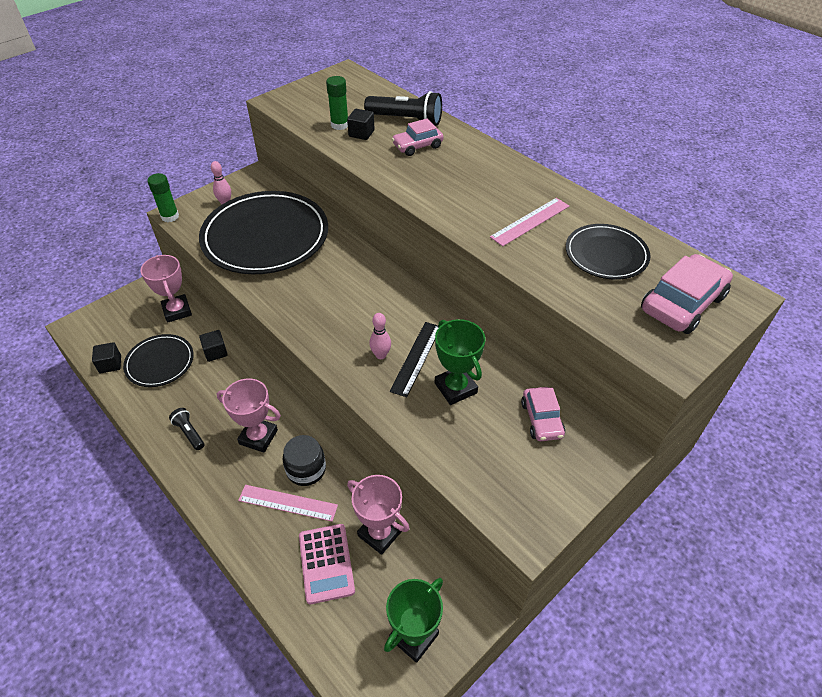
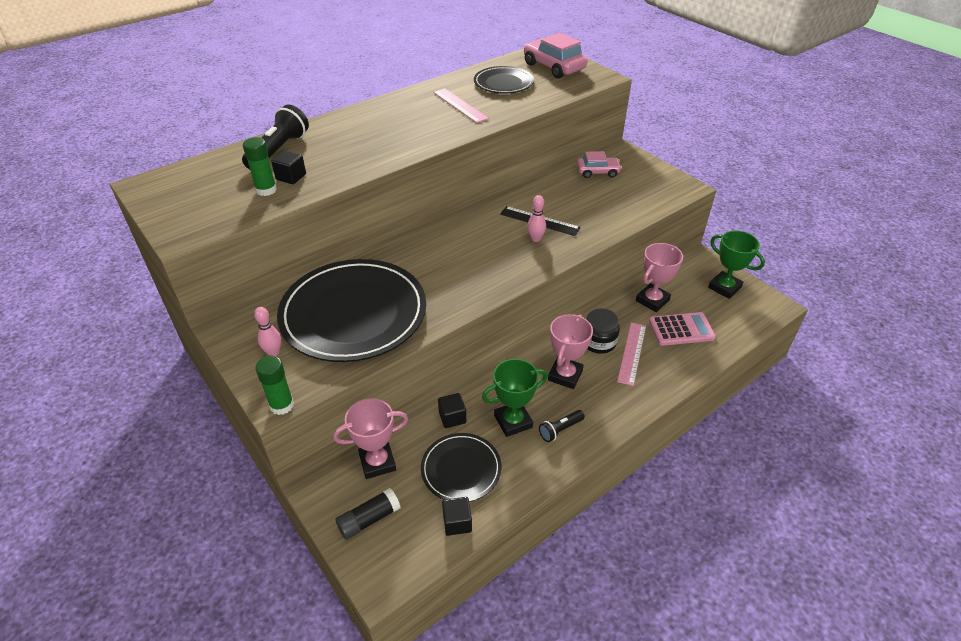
camera: 85 degrees left, 5 degrees down
(127, 313) = (369, 519): none -> black glue stick
(417, 146) = (330, 147): pink car -> none
(455, 388) = (570, 204): green trophy -> green trophy (513, 421)

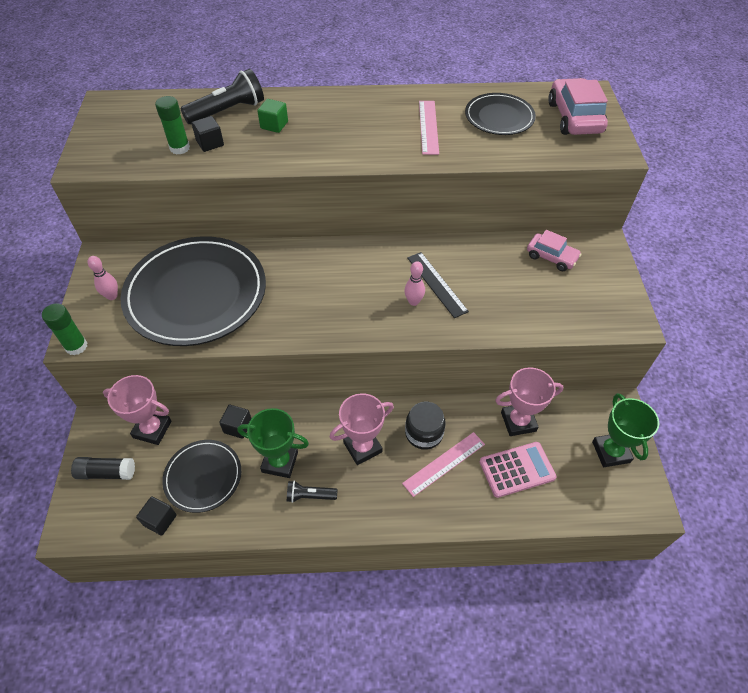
camera: 35 degrees right, 10 degrees up
(333, 145) = (274, 125): none -> green cube
(681, 329) = (517, 469): pink calculator -> pink calculator turned 45 degrees counterclockwise

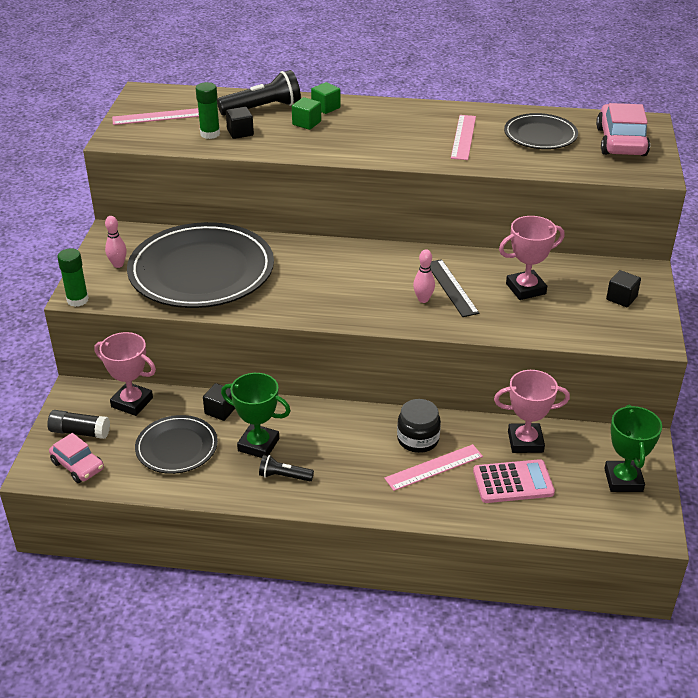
camera: 10 degrees right, 15 degrees down
(122, 132) = (157, 117): none -> pink ruler
(160, 520) = (127, 476): black cube -> black cube (621, 298)
(289, 104) = (326, 107): none -> green cube
(362, 447) = (349, 443): pink trophy -> pink trophy (526, 289)
(551, 257) = (582, 277): pink car -> pink car (78, 466)

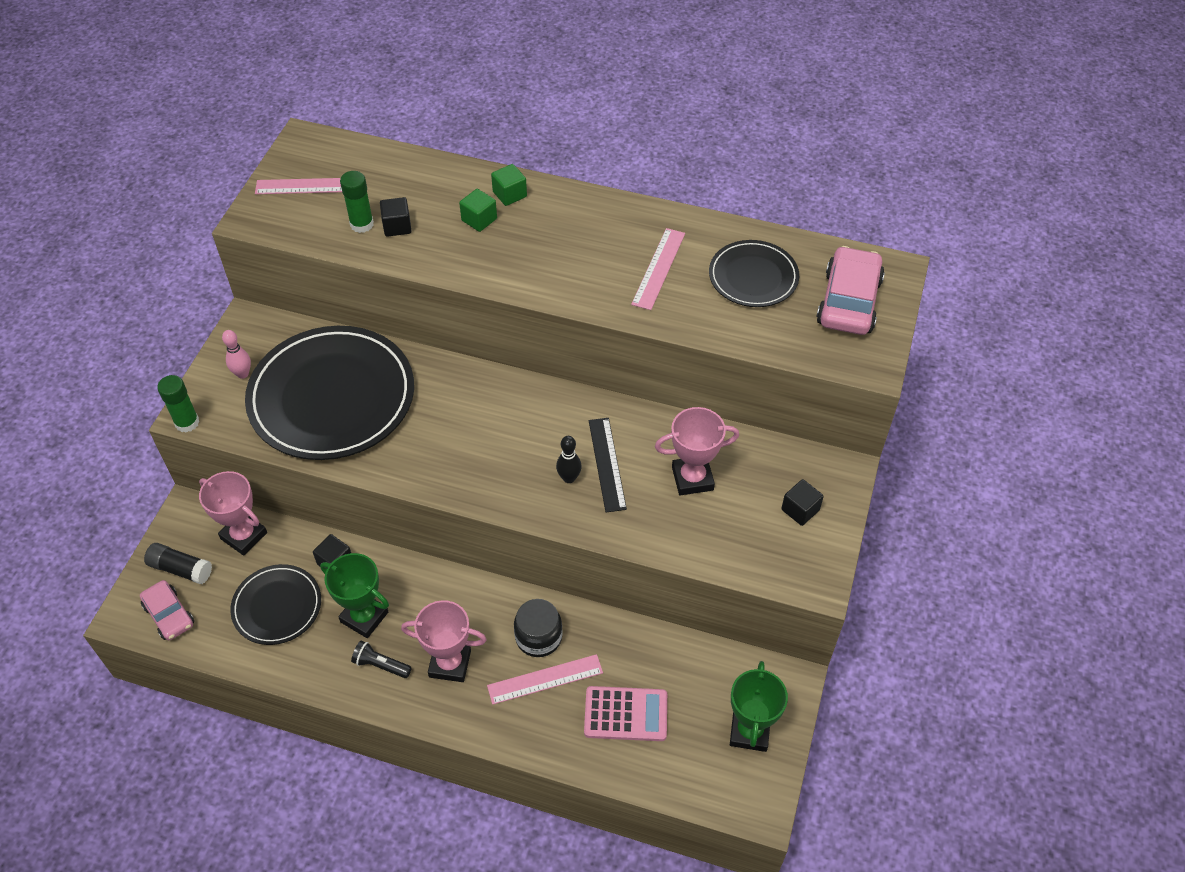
camera: 10 degrees right, 15 degrees up
(263, 108) = (435, 186): black flashlight -> none
(423, 299) = (569, 478): pink bowling pin -> black bowling pin
(525, 442) = (656, 659): pink trophy -> pink trophy (450, 664)

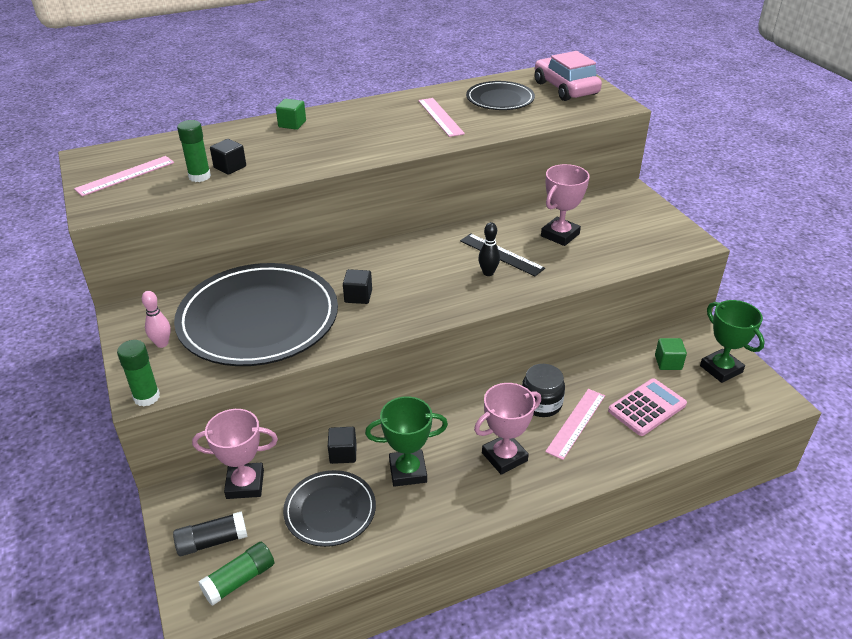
camera: 40 degrees left, 15 degrees down
(169, 615) = (239, 580): pink car -> green glue stick
(380, 665) = (457, 491): black flashlight -> none
(479, 219) = (288, 142): green cube -> green cube (668, 362)
(800, 510) = (636, 218): black cube -> black cube (358, 296)

